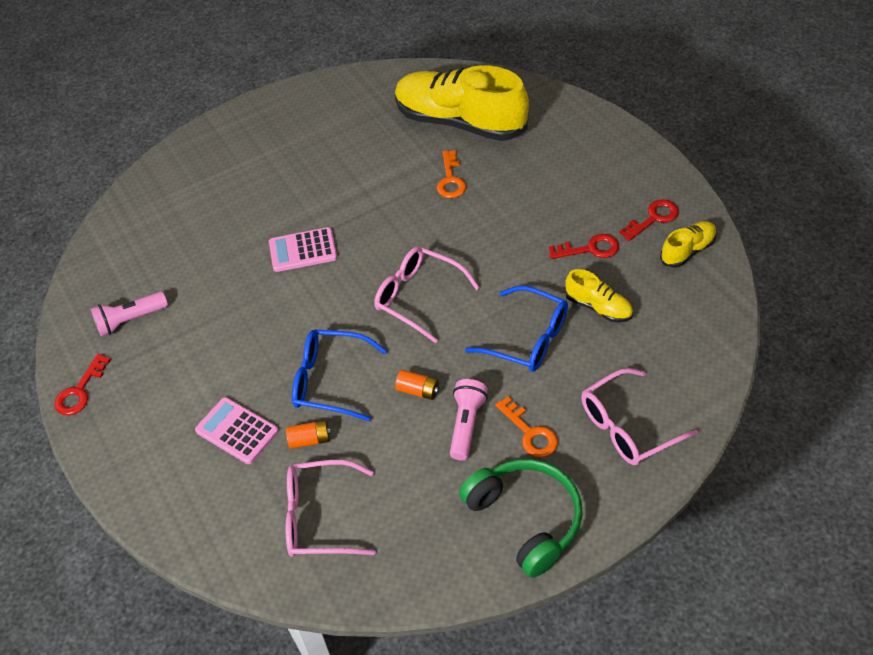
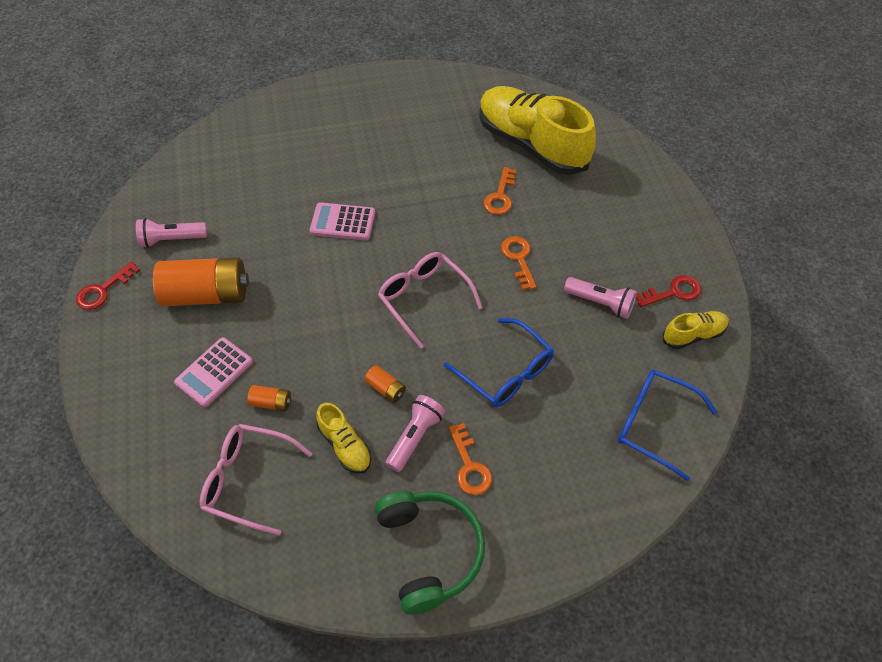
camera: 15 degrees right, 5 degrees up
(194, 361) = (207, 294): none -> orange battery
(237, 431) = (214, 372): pink calculator -> pink calculator turned 105 degrees counterclockwise
(331, 381) = (314, 353): blue glasses -> blue glasses (655, 424)
(494, 232) = (518, 259): none -> orange key
(590, 249) = (600, 303): red key -> pink flashlight
(598, 307) = (584, 363): yellow shoe -> yellow shoe (345, 445)
(628, 426) = (564, 492): pink glasses -> none

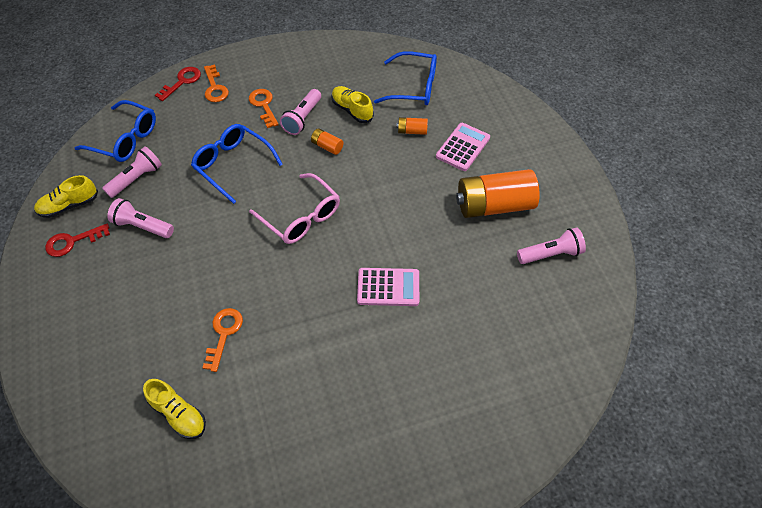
camera: 175 degrees right, 0 degrees up
(103, 290) = (586, 201): red key -> red key (182, 82)
(249, 480) = (413, 87): pink glasses -> blue glasses
(430, 551) = (289, 63): green headphones -> none
(518, 259) = (212, 262): orange key -> orange key (215, 88)
(531, 144) = (179, 414): yellow shoe -> yellow shoe, size x0.45
(622, 363) = (137, 179): none -> pink flashlight

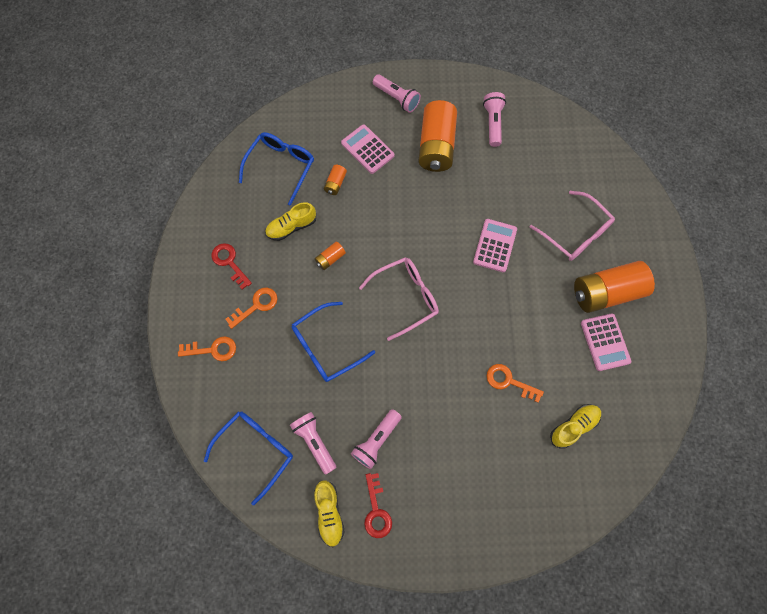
camera: 75 degrees left, 15 degrees up
(182, 82) = (190, 382): red key -> red key (229, 262)
(263, 105) = (256, 305): orange key -> orange key turned 150 degrees clockwise
(294, 434) = (605, 342): none -> pink calculator
(302, 118) = (287, 273): pink flashlight -> pink flashlight (397, 98)
(362, 425) = (606, 292): none -> orange battery
(435, 372) = (575, 232): none -> pink glasses

